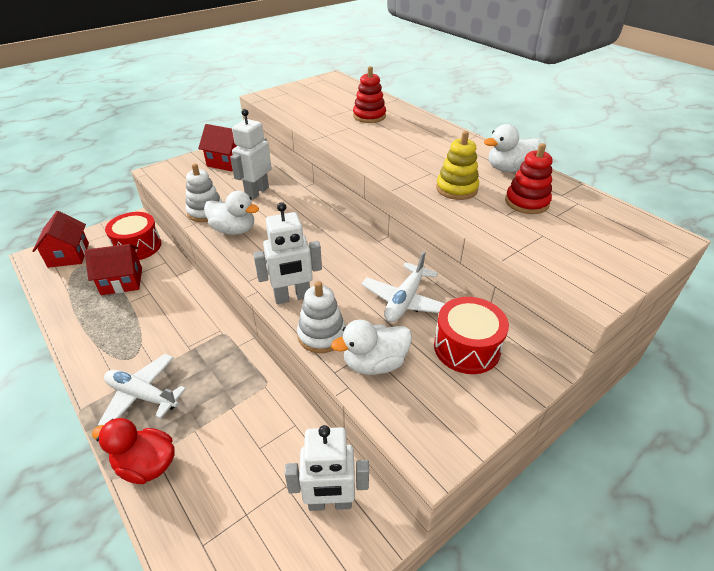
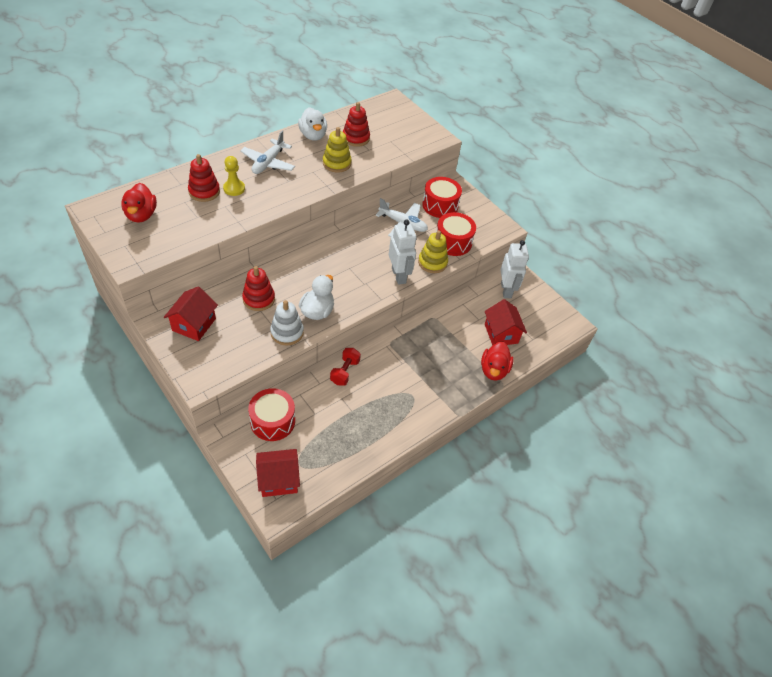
camera: 95 degrees left, 10 degrees up
(122, 281) = (324, 422): red house -> red house (501, 333)
(142, 395) = (445, 382): white plane -> white plane (268, 163)
(186, 293) = (345, 372): none -> red dumbbell
(257, 192) = (259, 299): white robot -> red stacking toy
(321, 335) = (432, 262): white stacking toy -> yellow stacking toy
(328, 94) = (141, 215): none -> red duck
(374, 363) = (453, 242): white duck -> red drum
(379, 129) = (234, 188): none -> yellow pawn

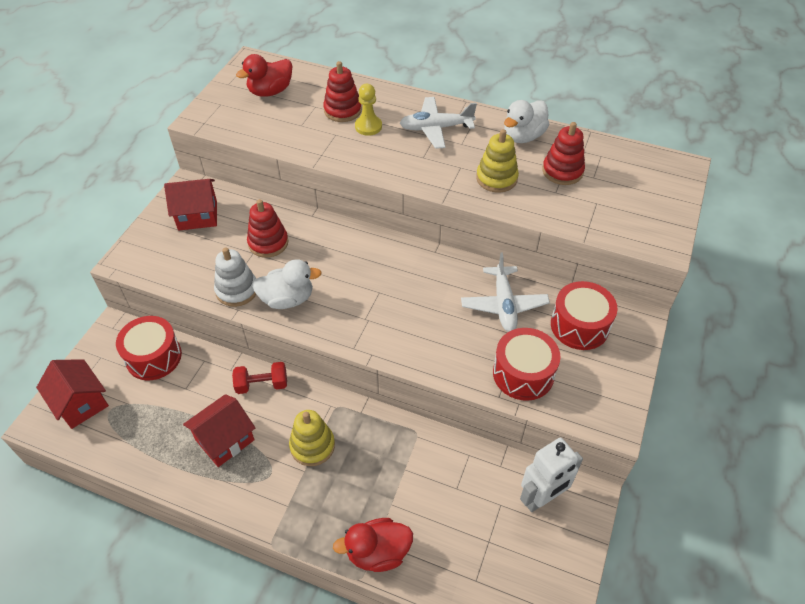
camera: 65 degrees right, 0 degrees up
(399, 275) = (408, 345): white robot -> none
(432, 262) = (463, 369): yellow stacking toy -> yellow stacking toy (312, 446)
(501, 333) = (452, 530): red house -> red house (225, 439)

